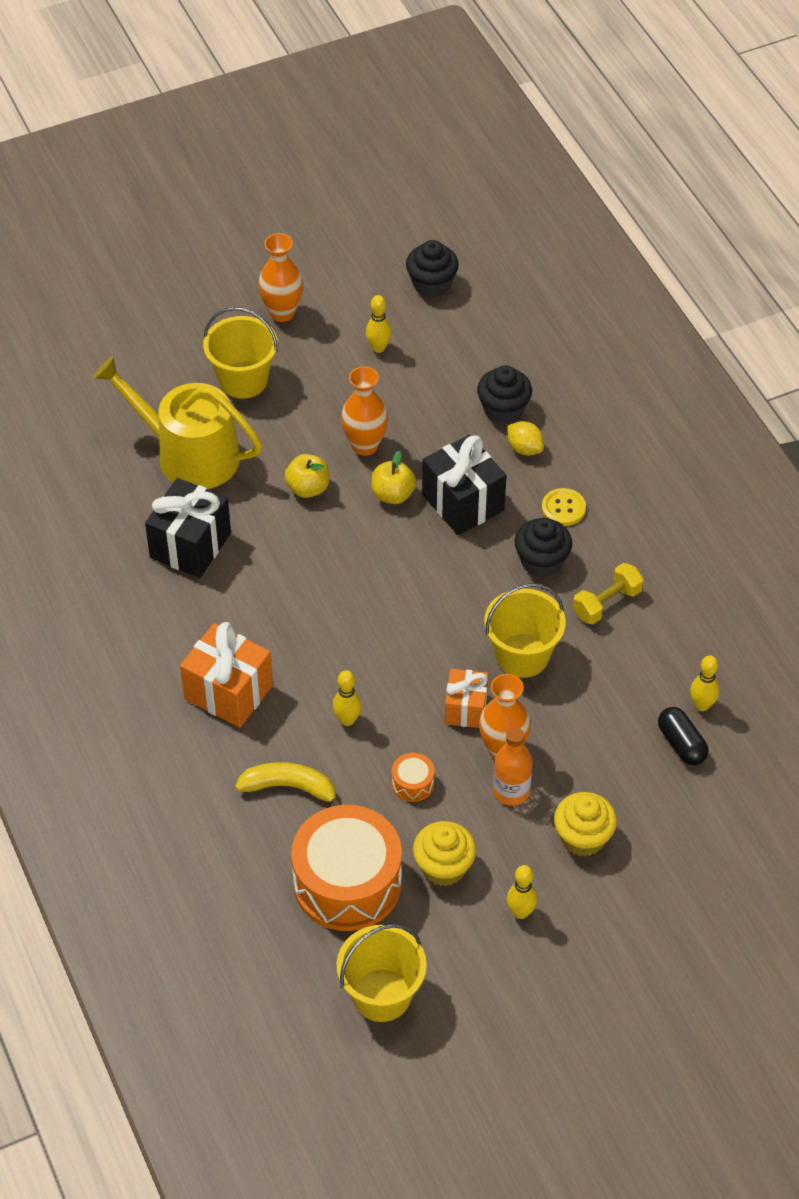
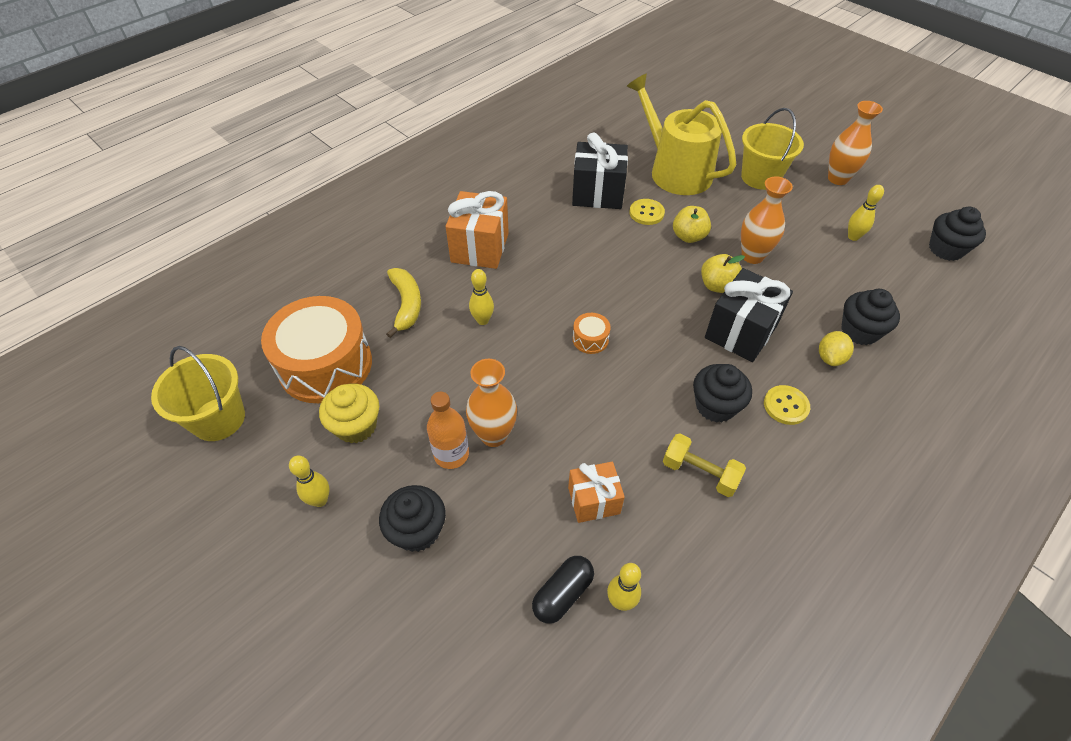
camera: 70 degrees right, 0 degrees up
(188, 454) = (675, 171): yellow watering can -> yellow watering can turned 45 degrees counterclockwise
(249, 511) = (646, 213): none -> yellow button
(413, 783) = (436, 380): orange drum -> orange drum (590, 339)
(466, 709) = (527, 395): orange gift -> orange gift (594, 500)
(522, 655) = (603, 420): yellow bucket -> none
(583, 837) = (417, 530): yellow cupcake -> black cupcake

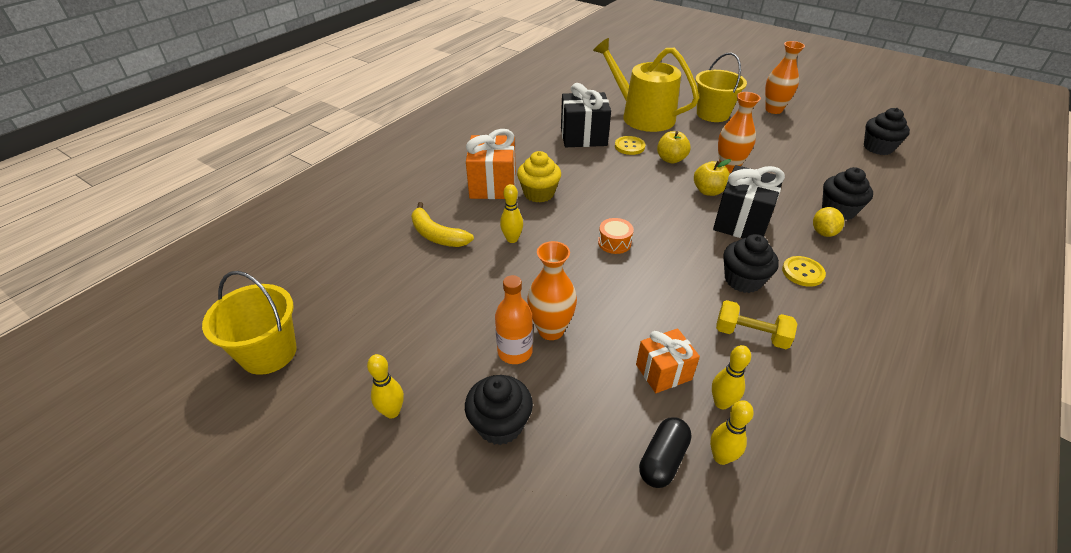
camera: 10 degrees left, 10 degrees down
(325, 365) = (370, 292): orange drum -> none
(356, 426) = (414, 340): yellow cupcake -> yellow cupcake (539, 193)
(406, 305) = (437, 235): yellow banana -> yellow banana turned 150 degrees clockwise
(853, 237) = (803, 146): yellow bowling pin -> yellow bowling pin (721, 403)

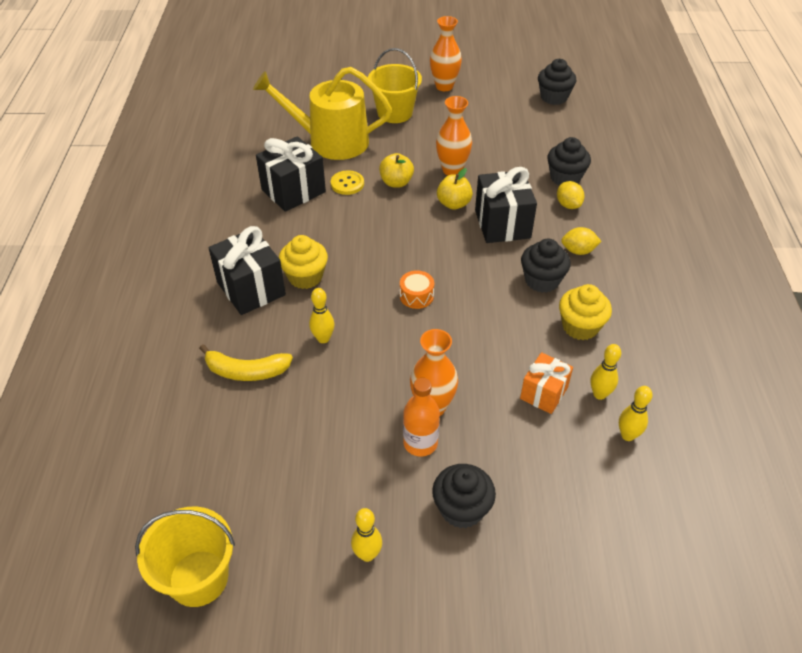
camera: 35 degrees left, 5 degrees up
(493, 185) = (251, 288): orange gift -> black gift
(663, 460) = (594, 461): black capsule -> none
(751, 335) = (580, 326): yellow dumbbell -> yellow cupcake
(802, 272) = (578, 251): yellow button -> yellow lemon

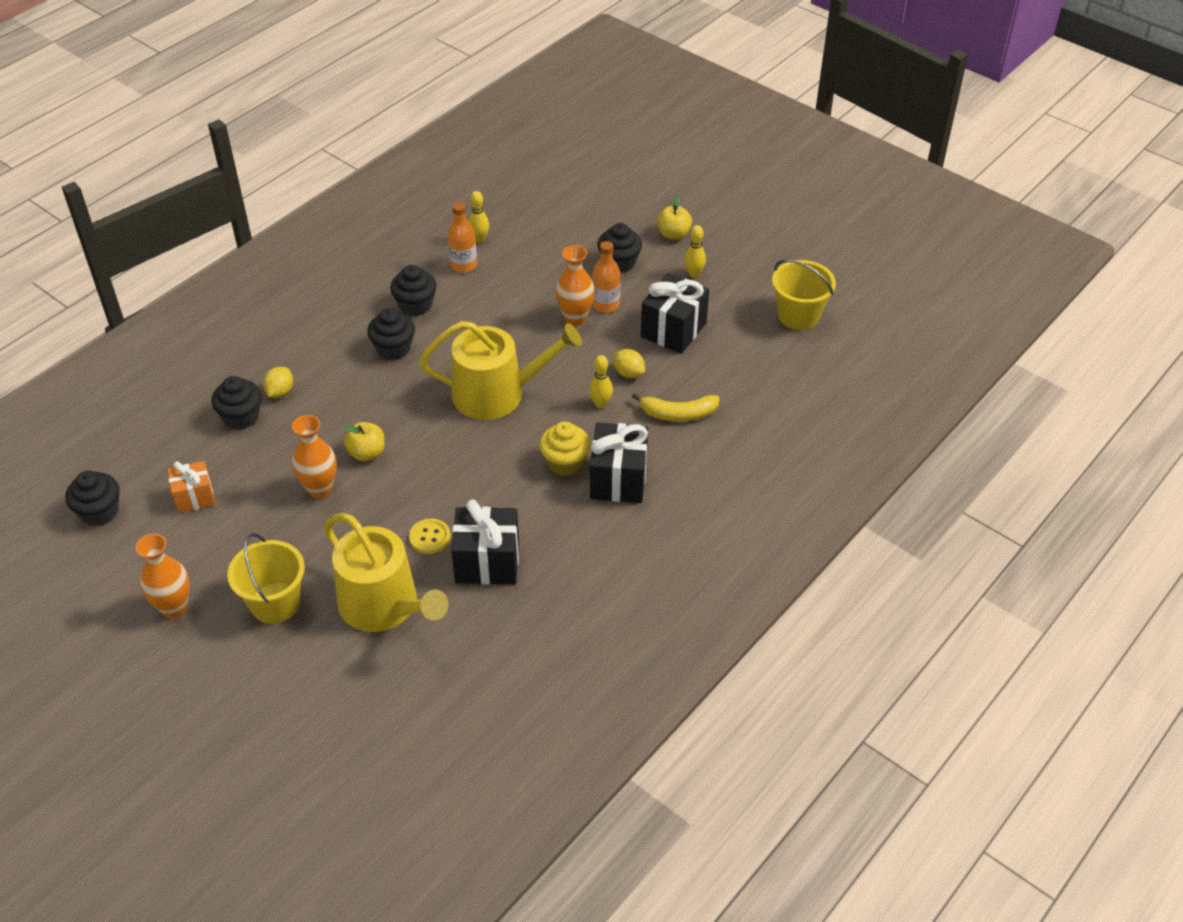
camera: 140 degrees left, 0 degrees up
(246, 371) = (678, 414): yellow banana -> yellow banana turned 135 degrees clockwise
(396, 182) = (385, 509): yellow apple -> yellow apple (673, 234)
(416, 296) = (498, 394): orange drum -> yellow watering can
(502, 224) = (355, 409): black gift -> black gift (673, 330)
(544, 393) = (496, 285): orange gift -> orange gift (194, 497)
(578, 251) = (334, 352): yellow lemon -> yellow lemon (628, 373)
(580, 326) = (415, 305): yellow cupcake -> black cupcake
(599, 394) = (463, 265): yellow bowling pin -> orange bottle

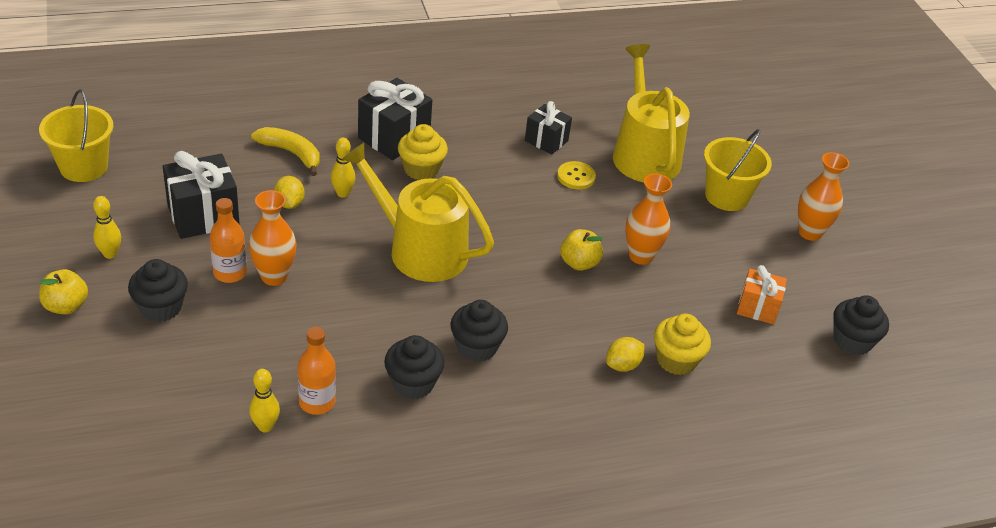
camera: 150 degrees left, 5 degrees down
(241, 417) = (676, 360): black cupcake -> yellow cupcake
(487, 562) = (546, 141): black gift -> black gift, size x0.63

